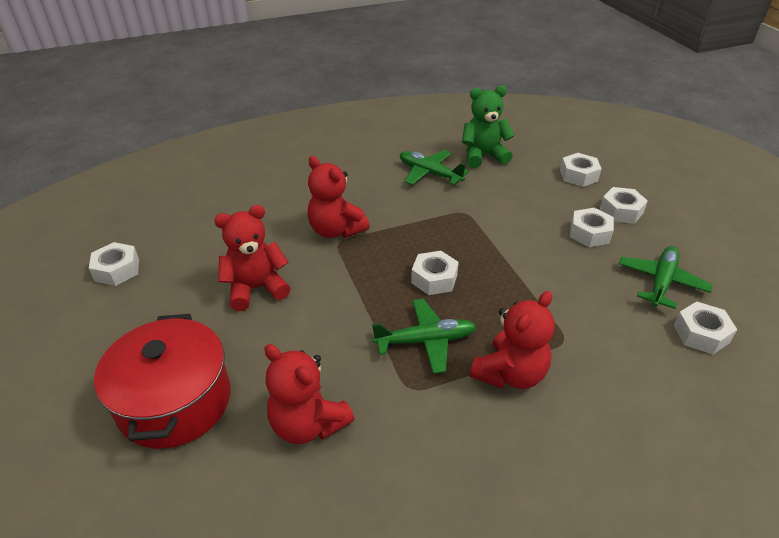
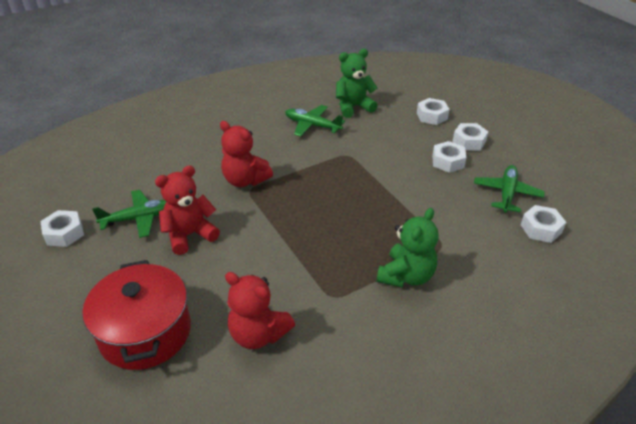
camera: 10 degrees left, 0 degrees up
(426, 341) = (337, 259): green plane -> green plane (139, 218)
(434, 279) = (333, 210): white nut -> none
(510, 374) = (406, 276): red teddy bear -> green teddy bear

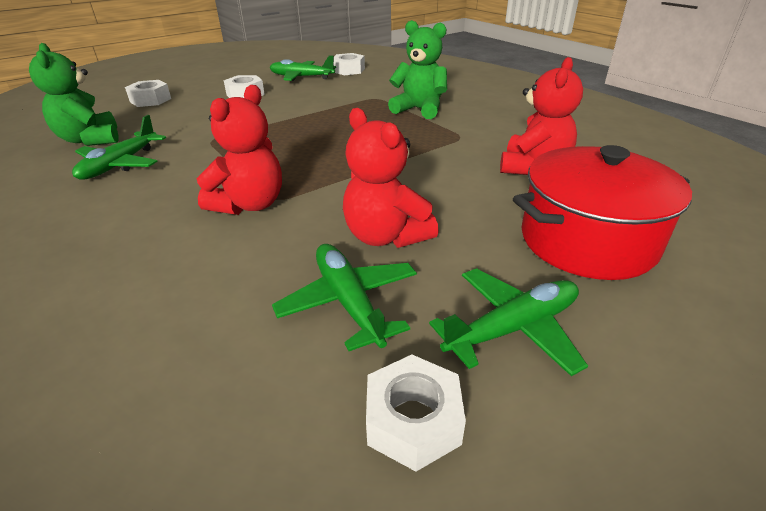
camera: 95 degrees left, 5 degrees down
(92, 274) = (513, 328): none -> green plane
(469, 142) = (213, 87): white nut -> none

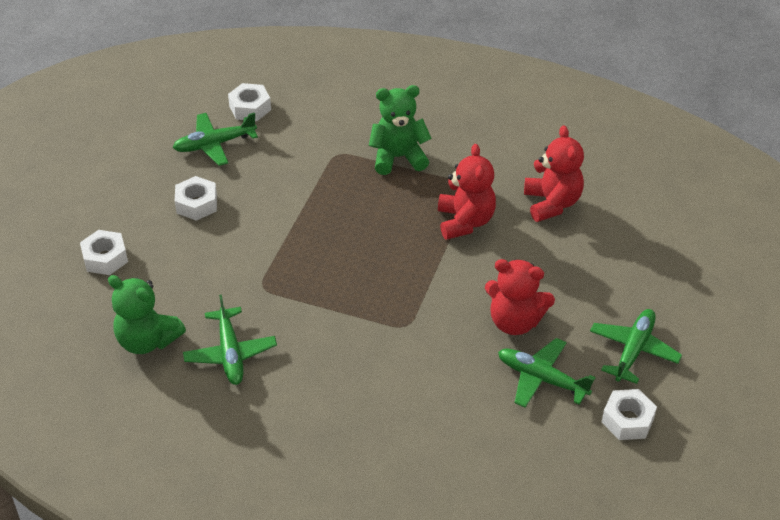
camera: 35 degrees left, 10 degrees up
(249, 205) = (395, 340): red teddy bear -> red teddy bear (465, 221)
(587, 241) = (630, 265): red pot -> none

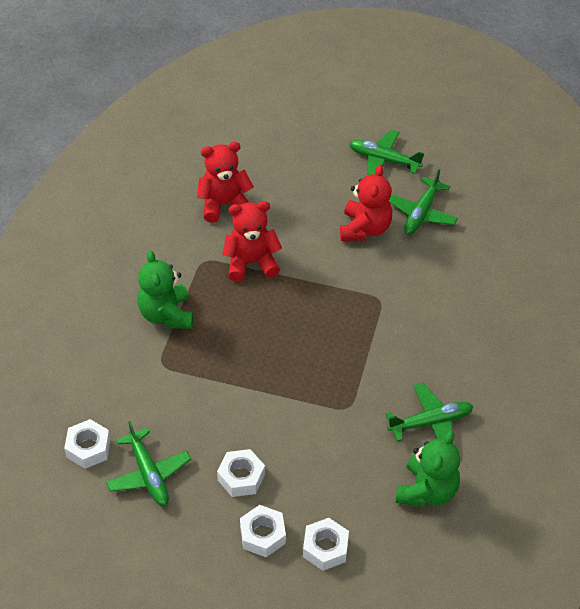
camera: 95 degrees left, 5 degrees up
(627, 420) = (451, 166): white nut -> white nut (262, 535)

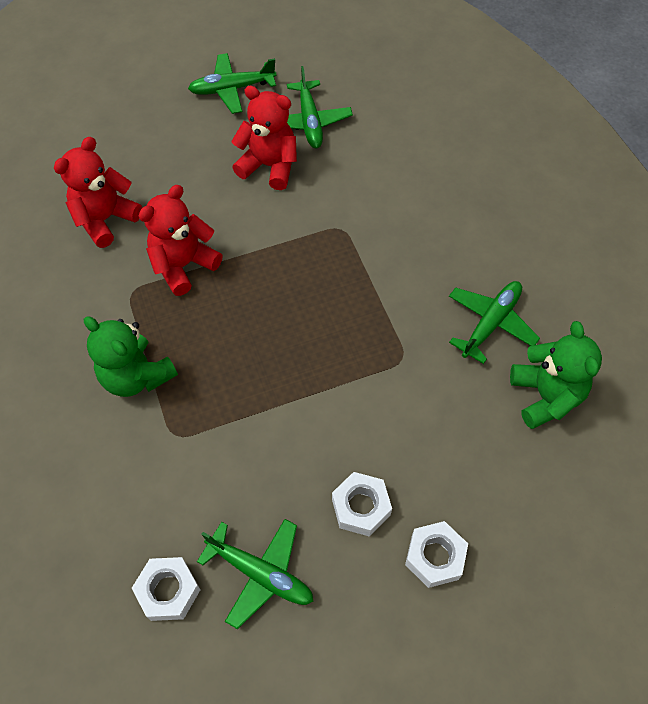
camera: 35 degrees left, 10 degrees up
(325, 548) = (506, 525): white nut -> none
(364, 229) = (269, 166): red teddy bear -> red teddy bear turned 45 degrees counterclockwise

